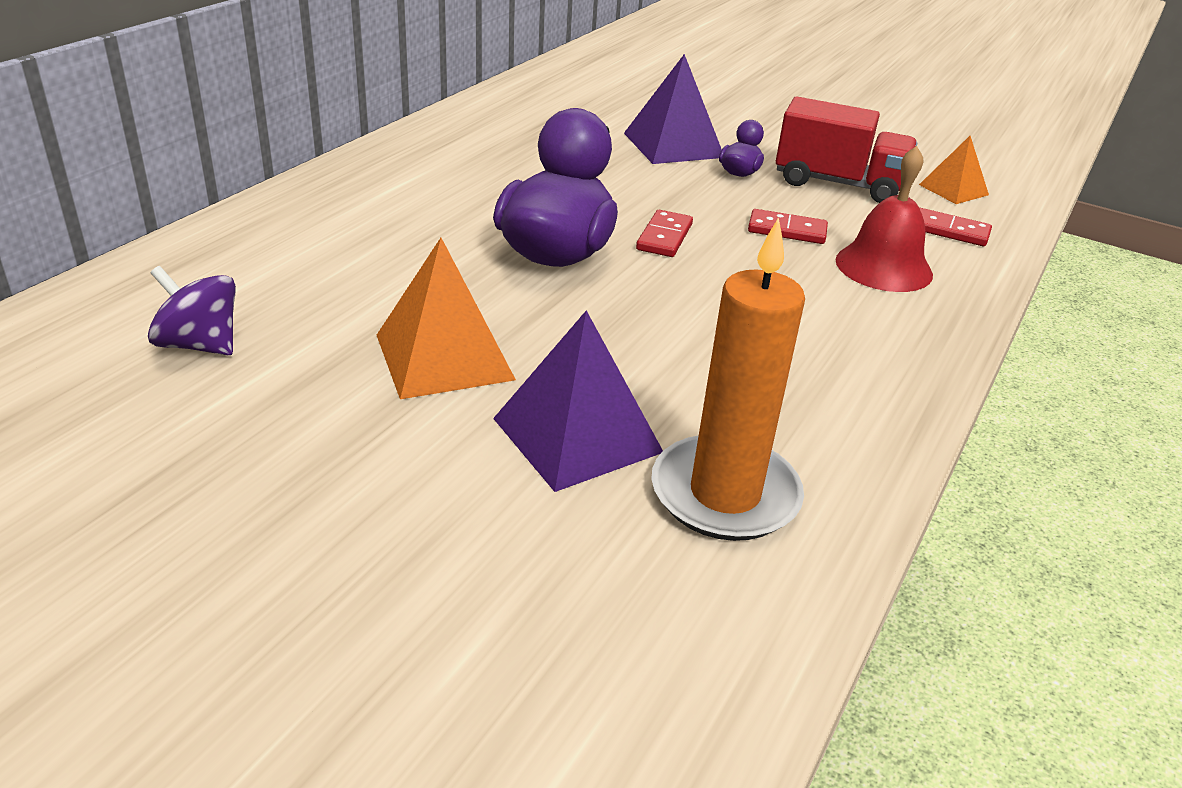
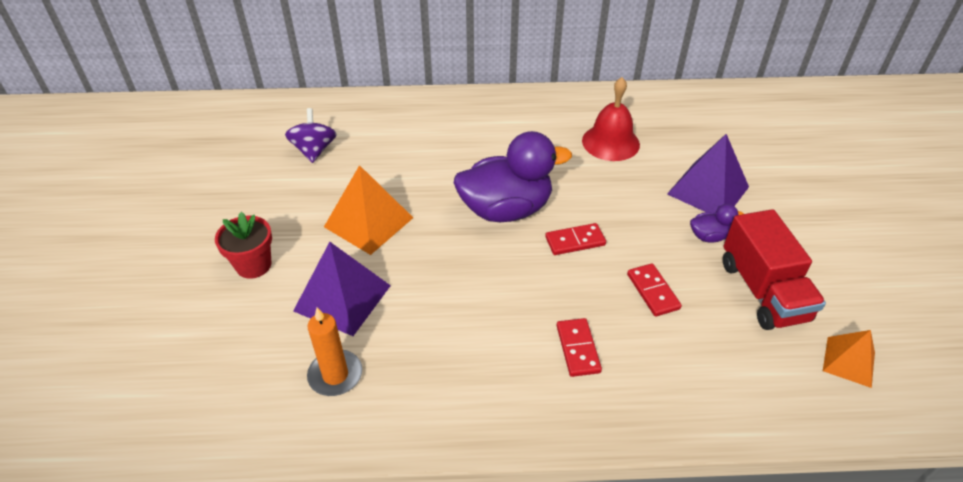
camera: 60 degrees right, 10 degrees up
(400, 499) = (253, 265): none -> red flower pot
(725, 494) = (335, 375): orange candle -> orange candle, size x0.62
(883, 267) = (659, 360): red bell -> red bell (610, 142)
(949, 231) = (767, 380): red domino -> red domino (578, 349)

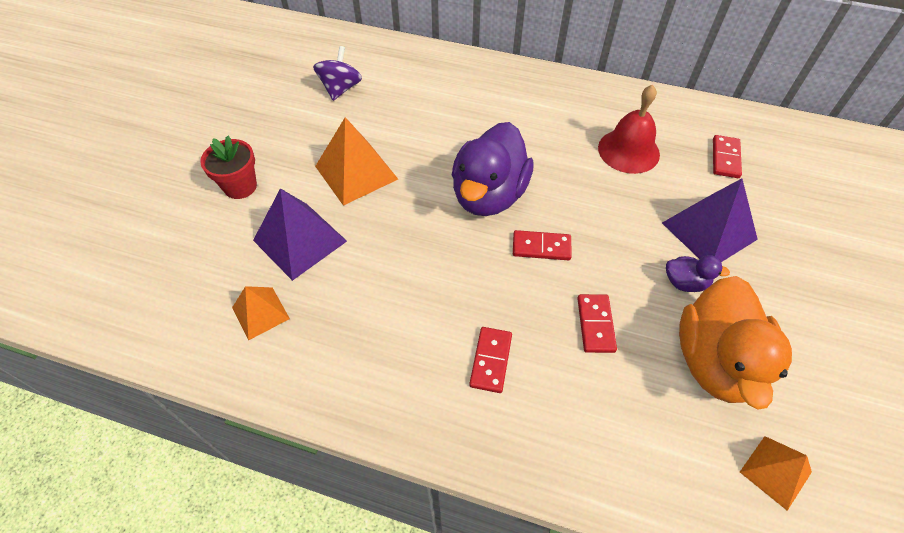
camera: 20 degrees right, 10 degrees up
(335, 375) = (260, 313): orange candle -> orange pyramid
(506, 209) = (489, 195): purple duck -> purple duck turned 105 degrees clockwise
(693, 129) = (725, 158): none -> red domino
(763, 291) = (715, 361): red truck -> orange duck

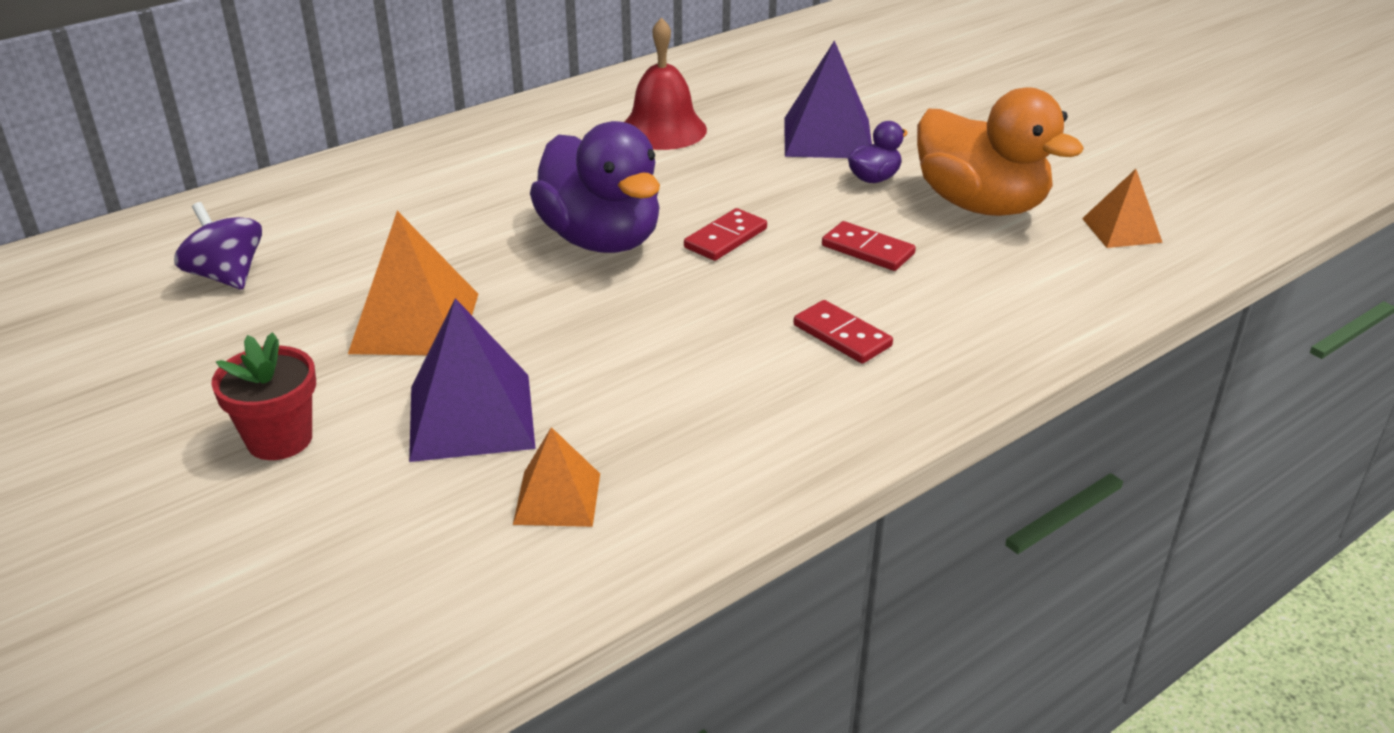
camera: 55 degrees left, 20 degrees down
(725, 158) = (749, 87): red domino -> none

